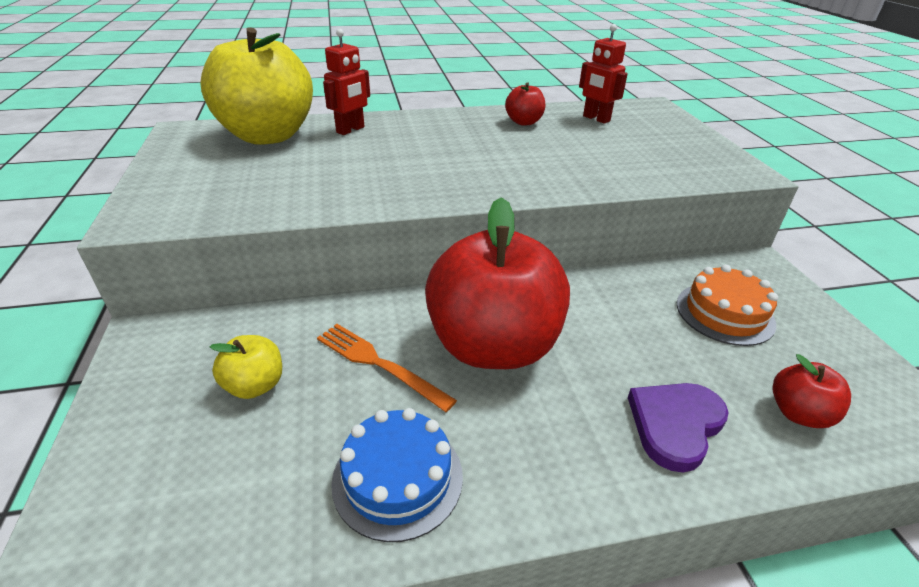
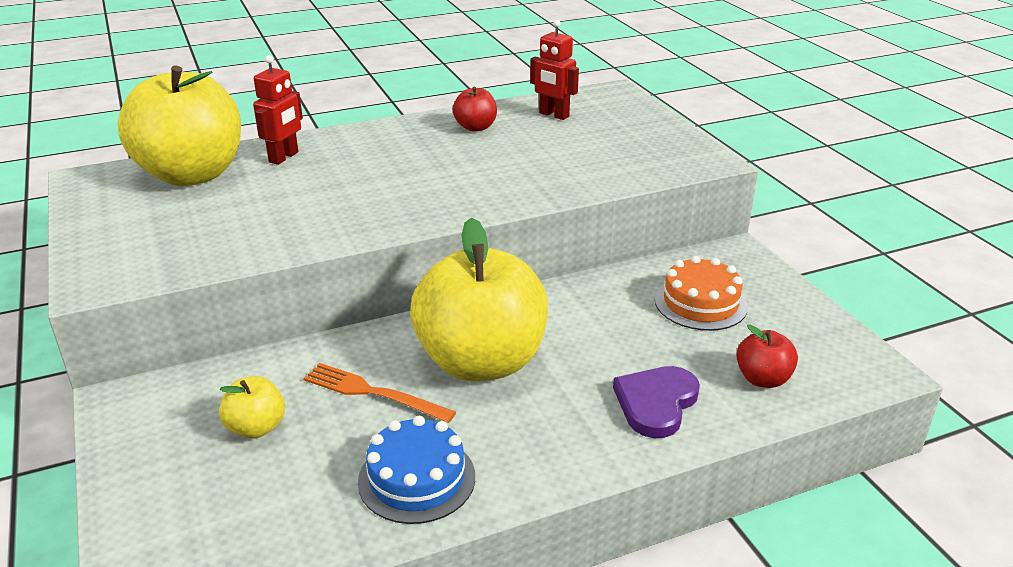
camera: 10 degrees left, 5 degrees down
(493, 346) = (481, 362): red apple -> yellow apple

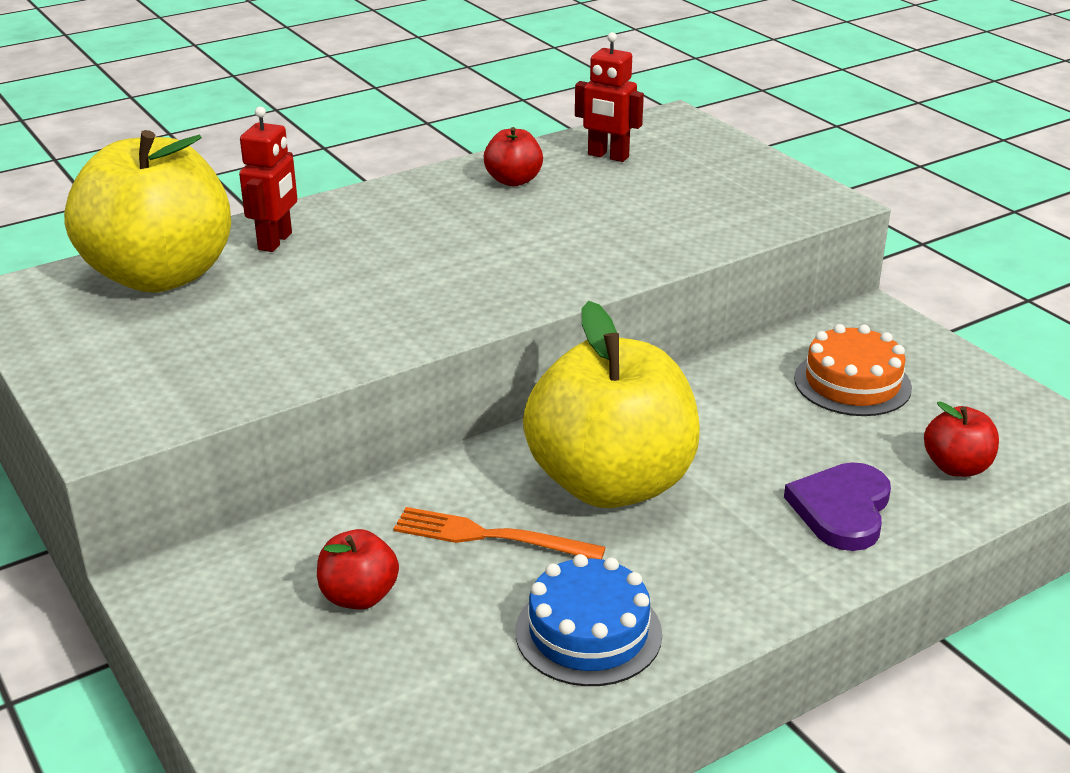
camera: 10 degrees left, 0 degrees up
(256, 428) = (359, 596): yellow apple -> red apple

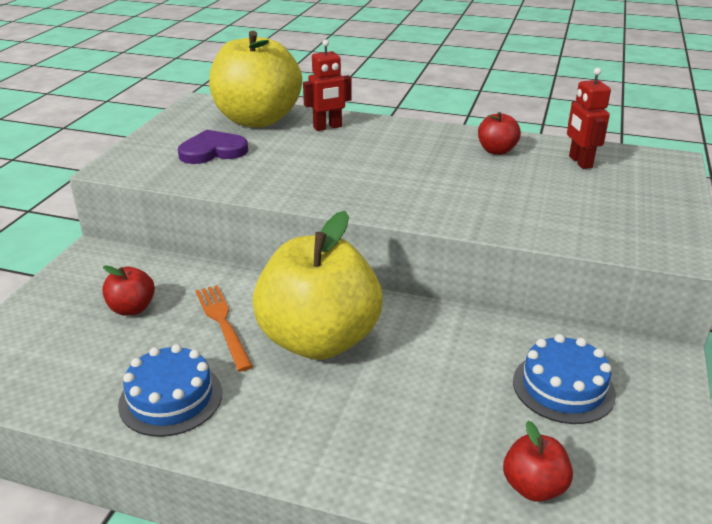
camera: 50 degrees right, 0 degrees up
(842, 509) = (407, 449): purple heart -> purple heart (213, 151)
(852, 383) = (563, 387): orange cake -> blue cake

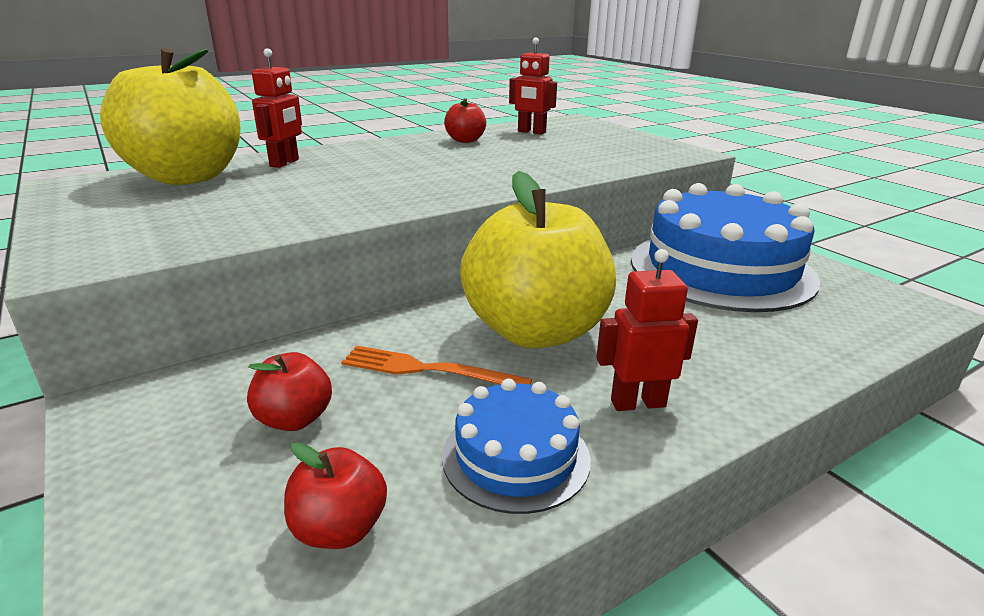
camera: 50 degrees left, 5 degrees down
(213, 151) = (192, 210): purple heart -> none
(277, 423) = (637, 403): none -> red robot
(533, 487) = (825, 324): red apple -> red apple (339, 529)
(563, 387) = (721, 269): blue cake -> blue cake, size x1.99

